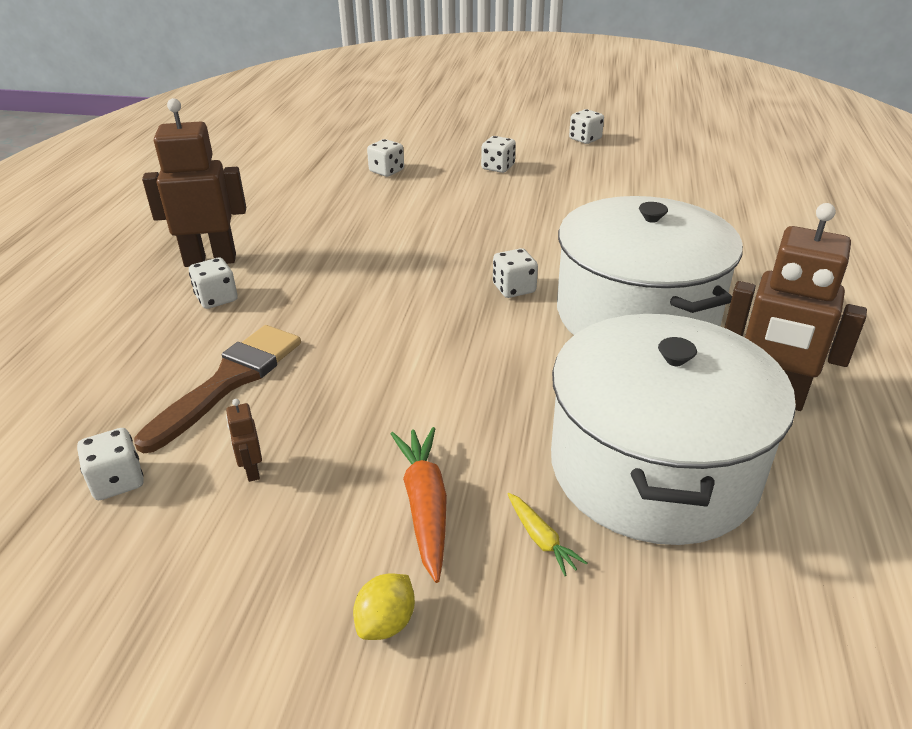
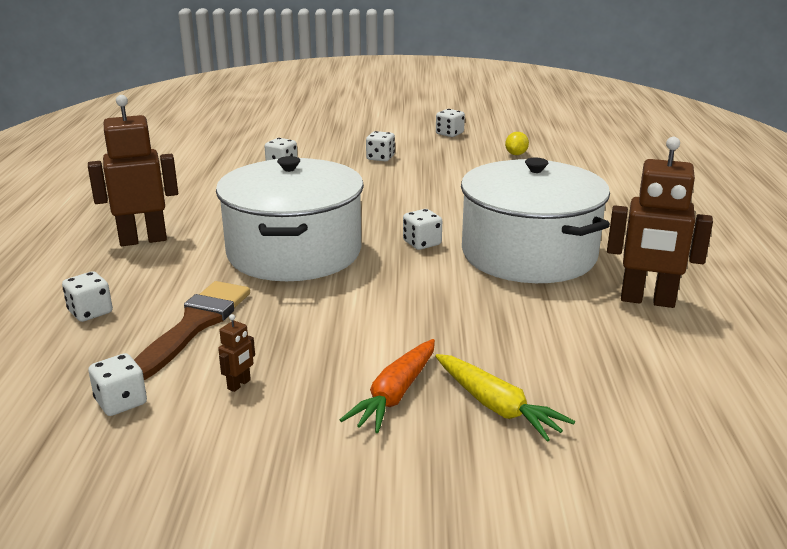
camera: 10 degrees left, 10 degrees down
(217, 299) = (160, 267): white dice -> white dice (90, 312)
(252, 471) = (239, 384): brown robot -> brown robot turned 120 degrees counterclockwise
(386, 622) = (389, 471): yellow lemon -> yellow lemon (516, 154)
(425, 506) = (395, 394): orange carrot -> orange carrot turned 135 degrees counterclockwise
(541, 539) = (496, 406): yellow carrot -> yellow carrot, size x1.82
(653, 467) = (570, 353): white pot -> white pot (294, 252)

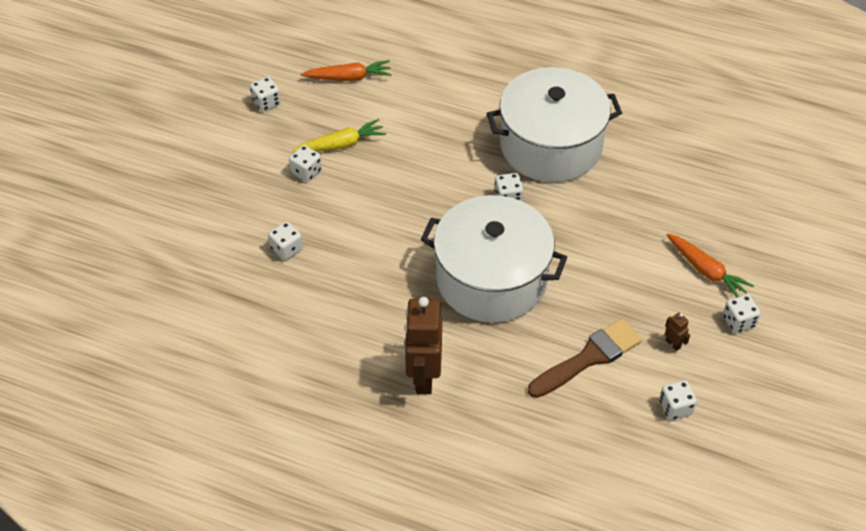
camera: 70 degrees left, 25 degrees up
(90, 312) = (546, 420): white dice -> white dice (738, 321)
(195, 325) = (589, 358): brown brush -> brown brush turned 105 degrees clockwise
(496, 406) = (730, 230): yellow carrot -> yellow carrot (341, 144)
(516, 154) = (348, 77): yellow lemon -> orange carrot
(647, 300) = (638, 115): brown robot -> none

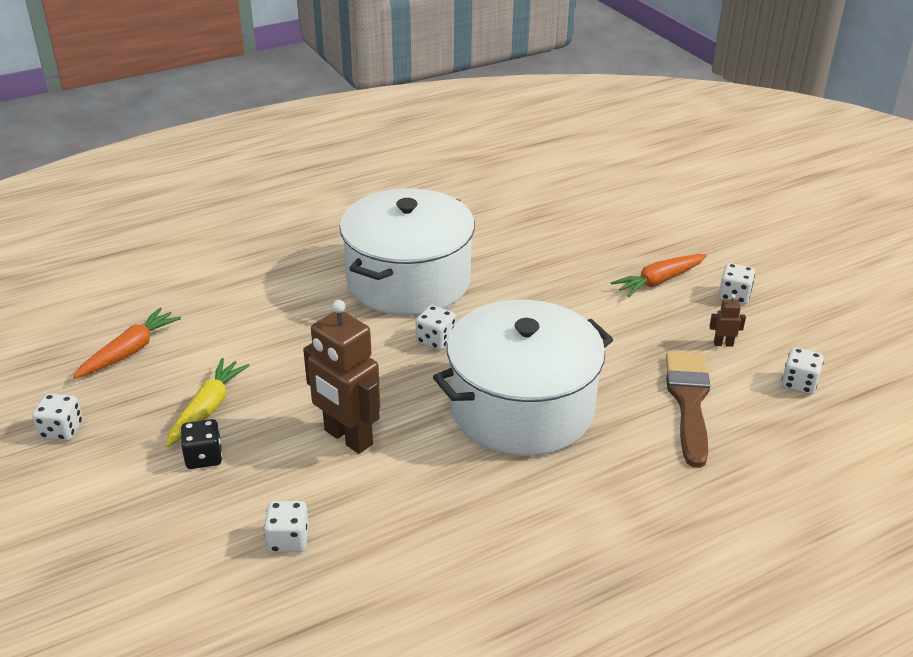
camera: 50 degrees left, 15 degrees down
(306, 171) = (204, 457): white dice -> black dice
(423, 377) = (596, 533): brown robot -> brown robot (348, 438)
(706, 271) = (659, 281): orange carrot -> orange carrot turned 150 degrees clockwise

